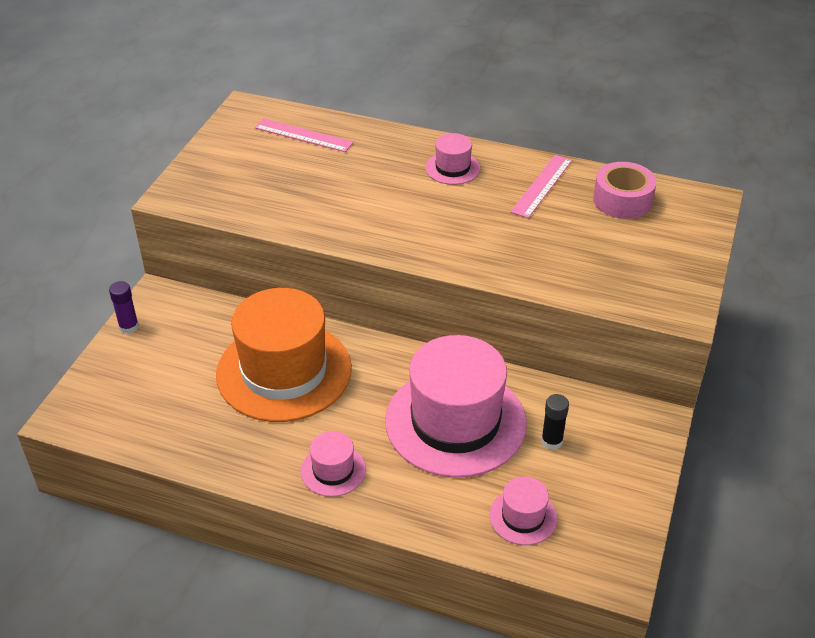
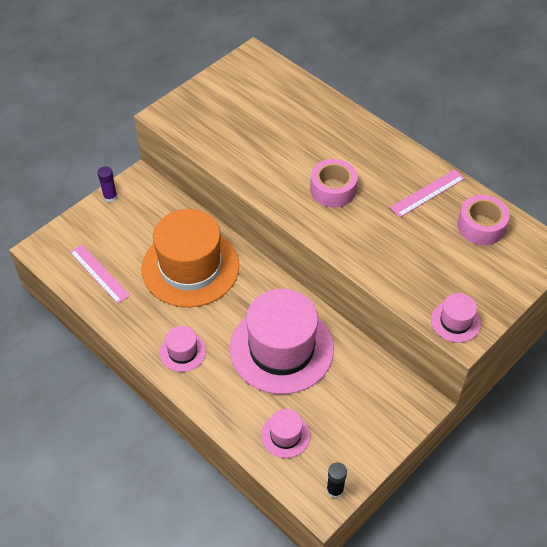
camera: 25 degrees right, 10 degrees up
(303, 135) = (280, 92): pink ruler -> pink ruler (99, 273)
(433, 214) = (333, 190): none -> pink tape
(452, 168) = (370, 155): pink hat -> pink hat (455, 321)
(551, 441) = (338, 389): black glue stick -> black glue stick (335, 490)

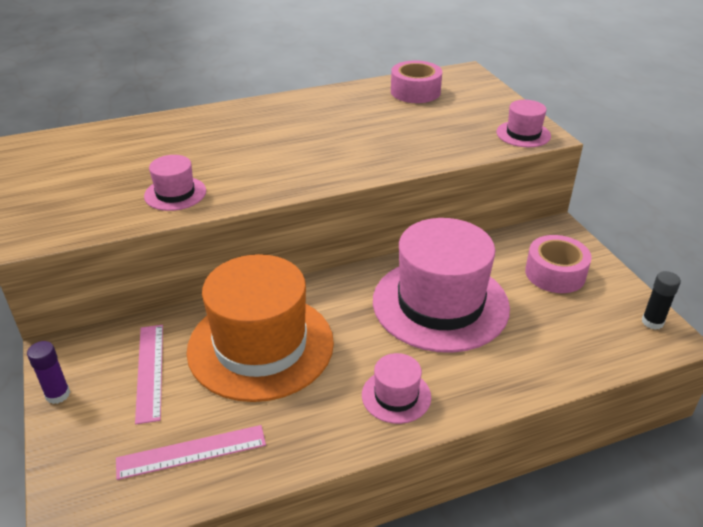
camera: 65 degrees left, 15 degrees down
(285, 435) = (566, 338): pink hat -> pink hat (175, 193)
(333, 190) = (296, 151): pink tape -> pink tape (555, 273)
(427, 193) = (351, 104): pink ruler -> pink ruler (150, 371)

